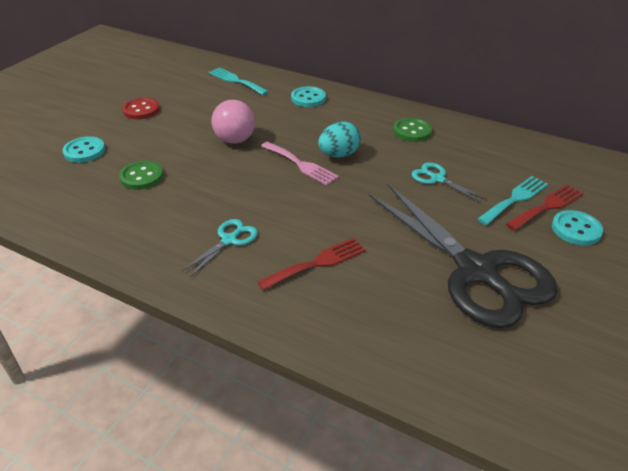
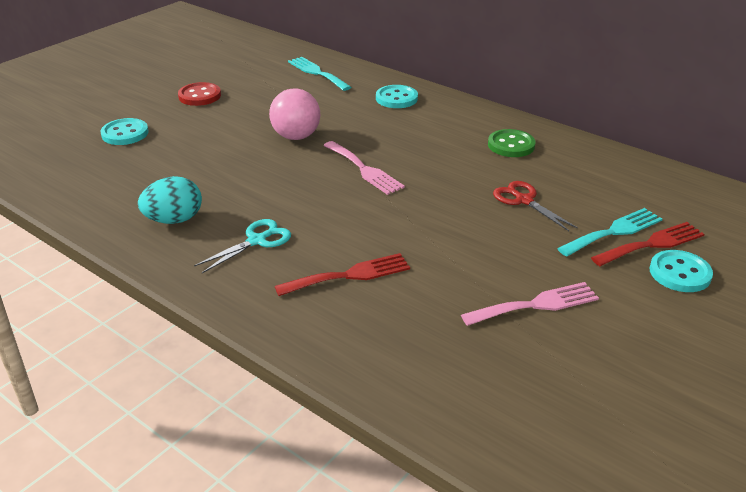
camera: 10 degrees right, 5 degrees down
(142, 177) = (179, 166): green button -> none
(339, 155) = (413, 163): turquoise egg -> turquoise egg (174, 220)
(437, 179) = (524, 200): turquoise scissors -> red scissors
(476, 271) = (536, 305): black scissors -> pink fork

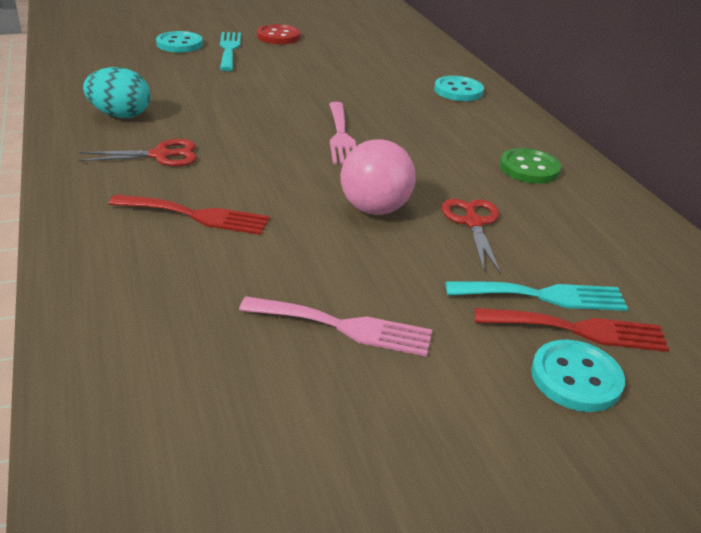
camera: 30 degrees right, 0 degrees up
(257, 241) = (160, 155): turquoise scissors -> red scissors
(296, 136) = (316, 90): pink ball -> pink ball (375, 209)
(317, 73) = (408, 49): turquoise fork -> turquoise fork (229, 49)

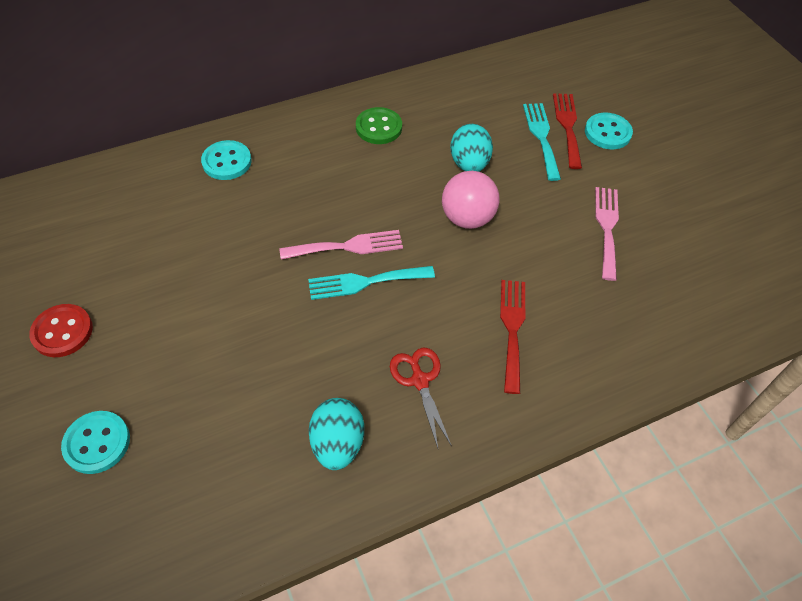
camera: 95 degrees left, 20 degrees up
(229, 49) = (115, 379): turquoise fork -> turquoise fork (365, 282)
(473, 223) = (469, 164): red scissors -> turquoise egg

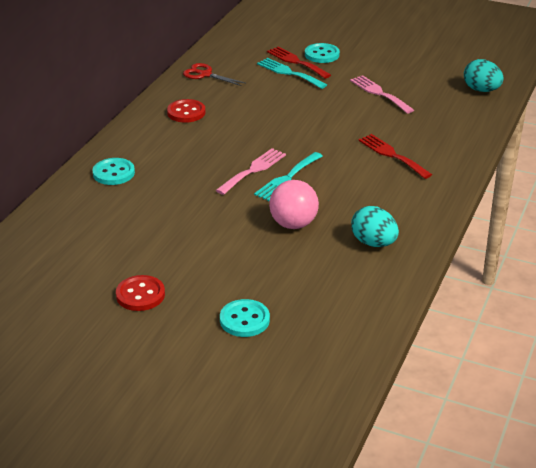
camera: 40 degrees left, 20 degrees down
(378, 127) = (186, 112): green button -> red button
(420, 380) = (377, 198): red scissors -> red scissors (205, 74)
(467, 218) = (301, 125): pink ball -> pink ball (293, 224)
(469, 164) = (266, 103): turquoise egg -> turquoise egg (481, 90)

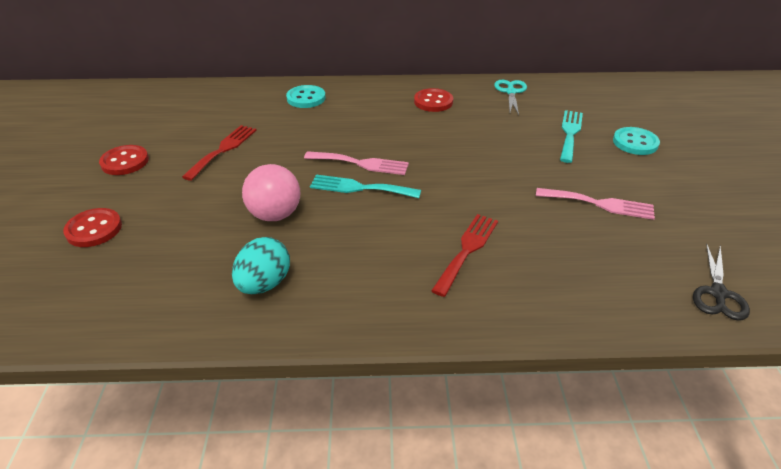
camera: 65 degrees right, 5 degrees up
(205, 74) = (511, 92): red scissors -> turquoise scissors
(244, 320) = (94, 229): turquoise button -> red button
(296, 62) = (598, 131): red fork -> red fork (223, 150)
(379, 93) = (599, 204): pink fork -> pink fork turned 75 degrees clockwise
(481, 90) = (718, 293): turquoise egg -> black scissors

